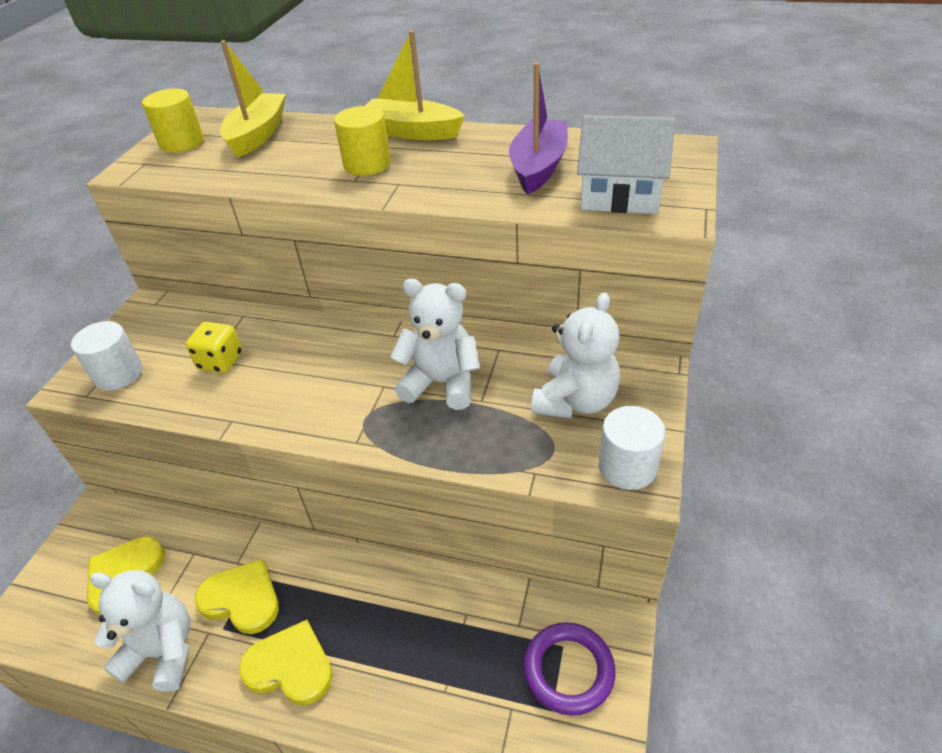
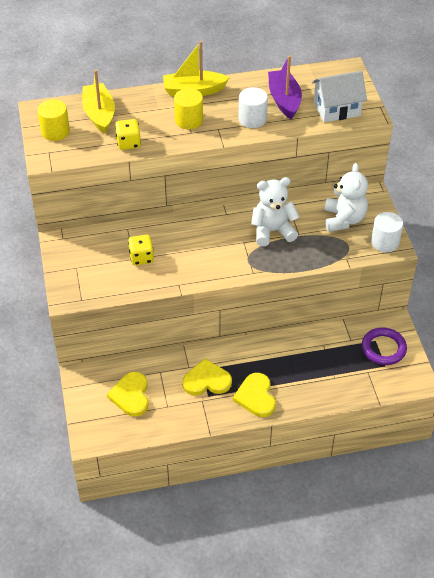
camera: 30 degrees left, 5 degrees up
(118, 374) = (87, 283): white cylinder -> white cylinder (252, 119)
(163, 652) = (186, 416): white teddy bear -> none
(253, 174) = (128, 143): none -> yellow dice
(290, 666) = (256, 396): yellow heart -> yellow heart turned 90 degrees counterclockwise

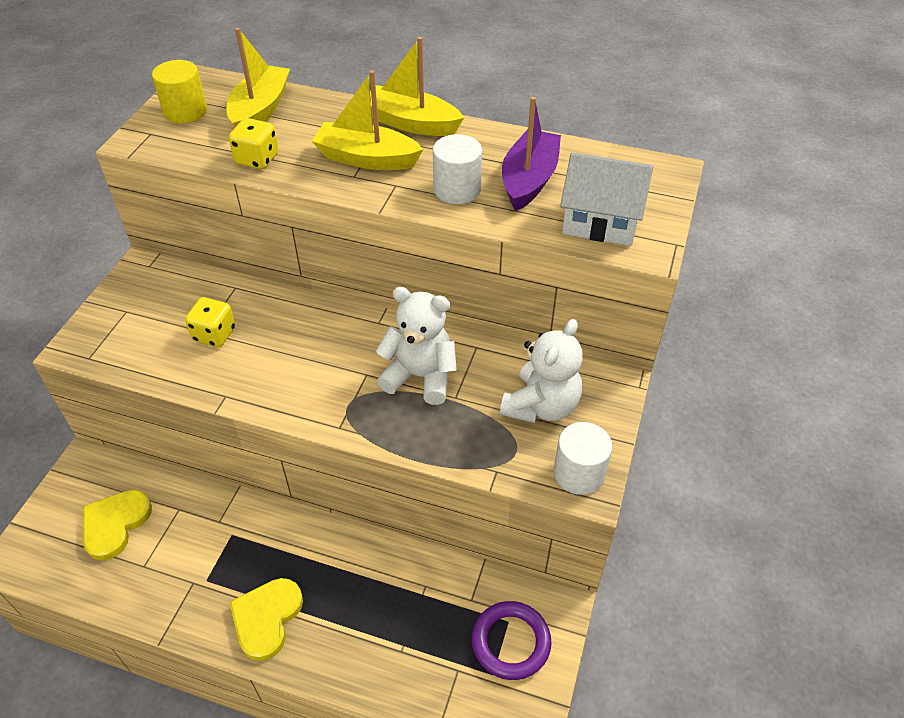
camera: 30 degrees right, 0 degrees up
(189, 120) = (366, 159): yellow cylinder -> yellow boat
(206, 380) = (223, 555): yellow heart -> none

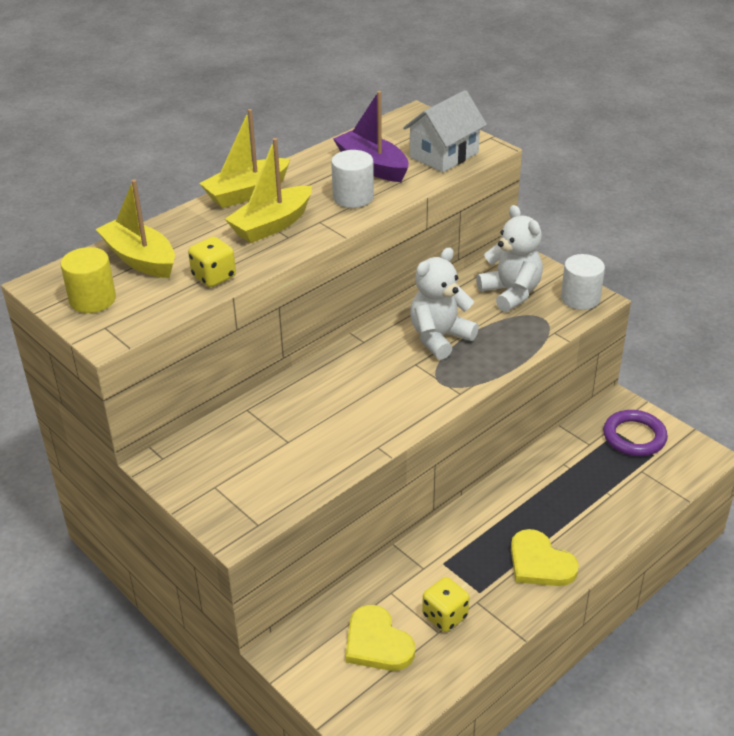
camera: 60 degrees left, 10 degrees down
(214, 334) = (297, 436): yellow dice -> yellow dice (445, 616)

